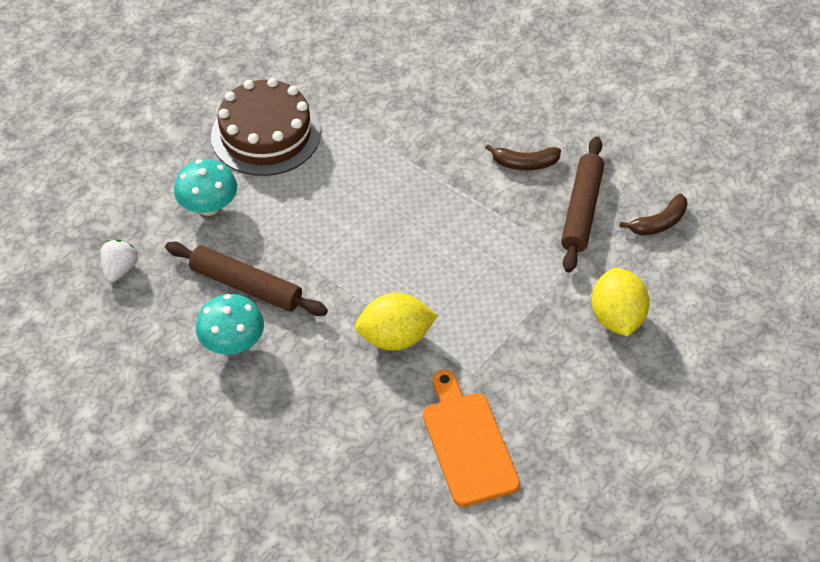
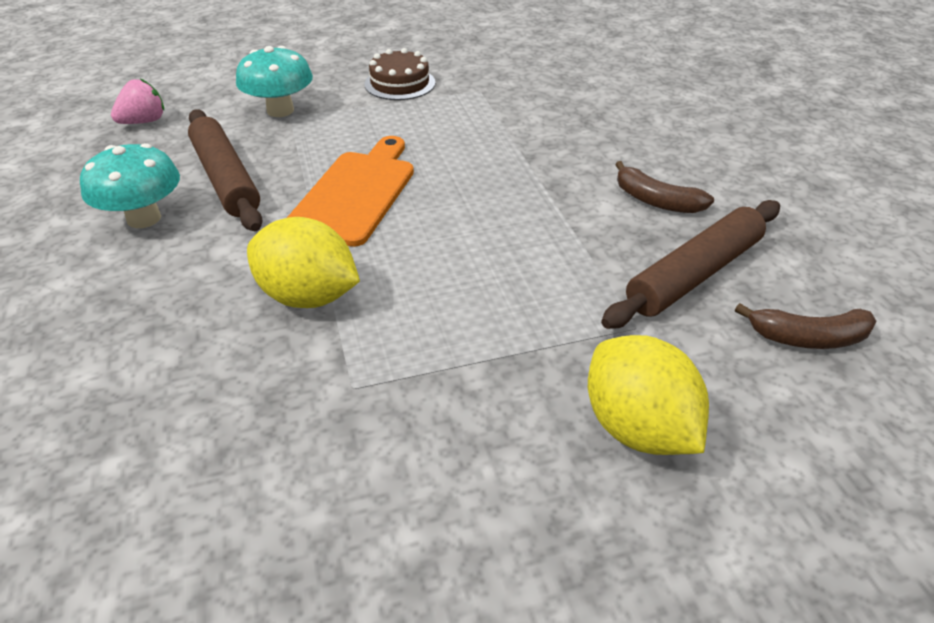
camera: 35 degrees right, 10 degrees down
(120, 269) = (144, 122): white strawberry -> pink strawberry
(266, 134) = (400, 83): brown cake -> brown cake, size x0.56
(467, 443) = (239, 477): orange cutting board -> orange cutting board (356, 193)
(617, 318) = (637, 428): yellow lemon -> yellow lemon turned 60 degrees counterclockwise

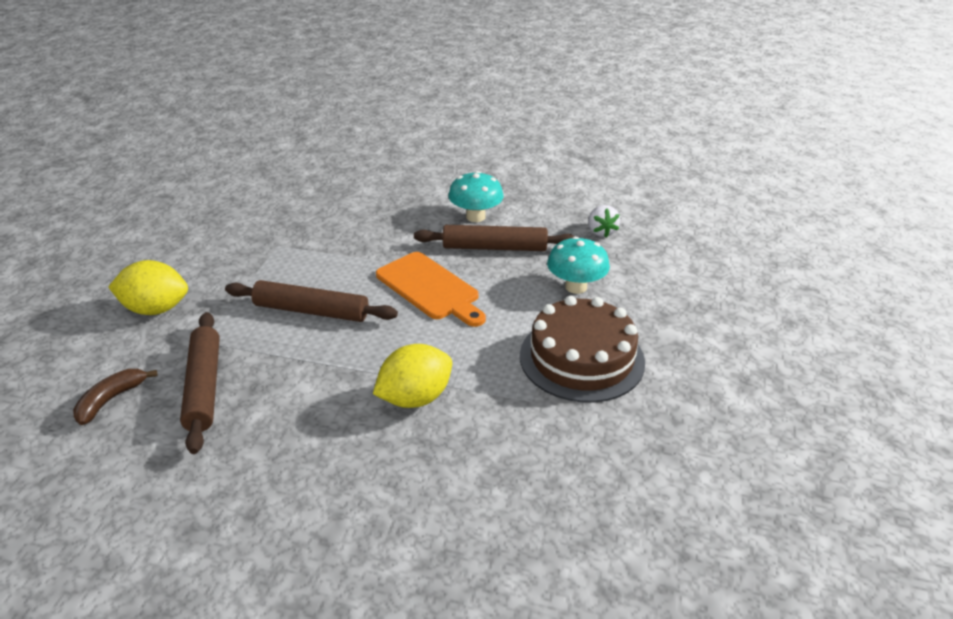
camera: 120 degrees right, 5 degrees down
(144, 122) = (601, 232): pink strawberry -> white strawberry
(308, 296) = (351, 249): yellow lemon -> yellow lemon (415, 398)
(400, 83) = (581, 358): brown cake -> brown cake, size x1.78
(483, 263) = (311, 311): none -> brown rolling pin
(656, 201) = (282, 415): brown banana -> none

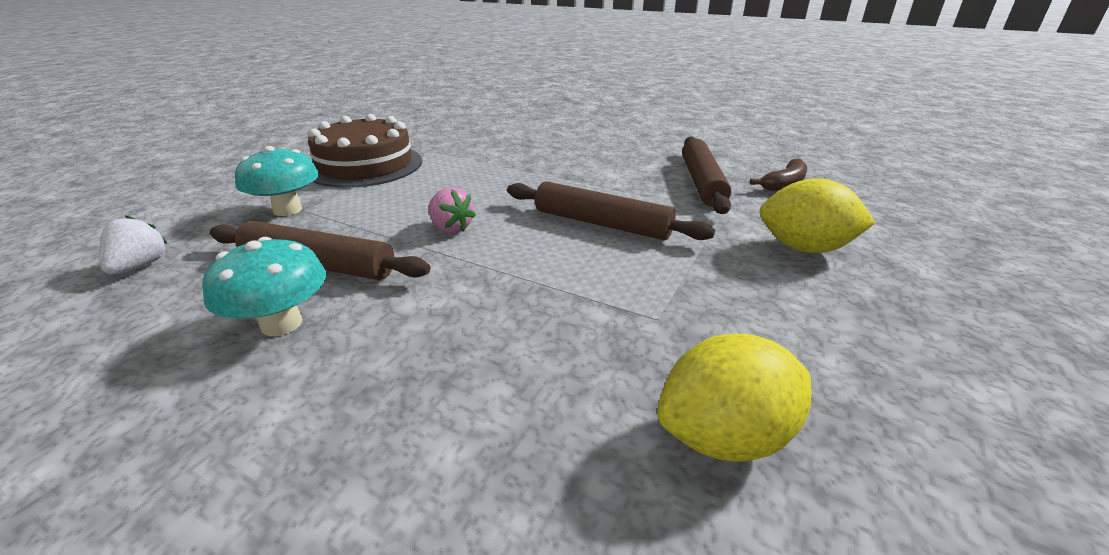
camera: 165 degrees left, 5 degrees down
(415, 398) = (520, 161): yellow lemon -> yellow lemon (725, 437)
(430, 288) = (451, 228): orange cutting board -> pink strawberry

